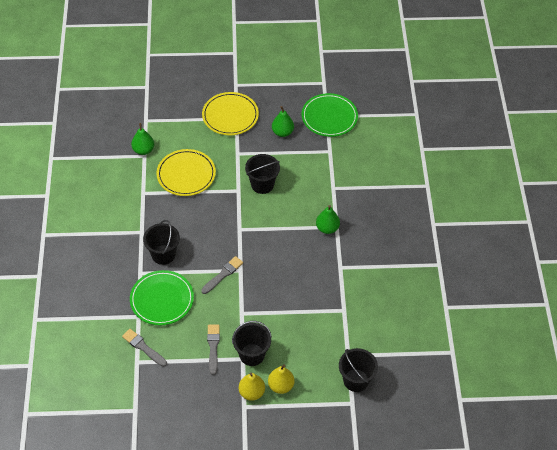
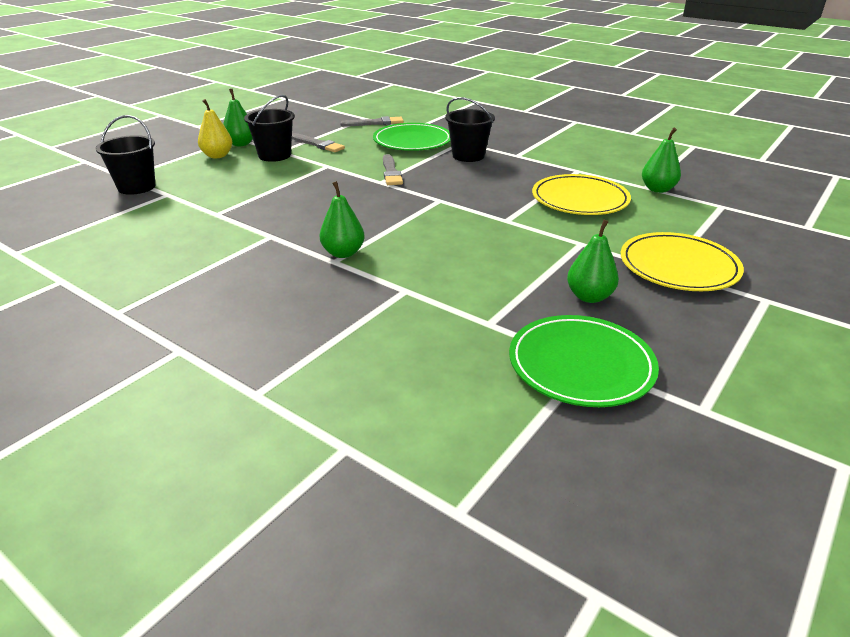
camera: 130 degrees right, 20 degrees down
(251, 392) = (241, 144): yellow pear -> green pear
(262, 184) = (494, 239): black bucket -> none

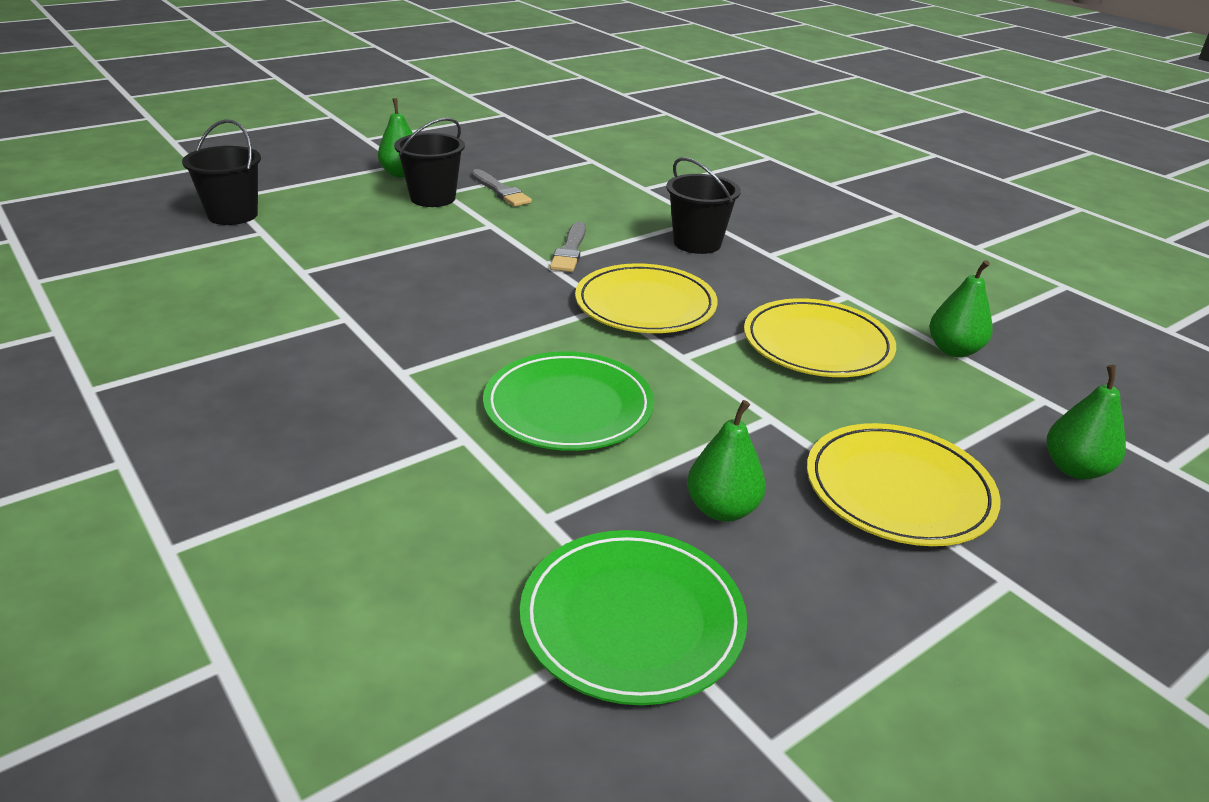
camera: 15 degrees right, 0 degrees up
(217, 156) = (360, 186): yellow pear -> none
(343, 253) = (421, 363): green pear -> green pear (1075, 469)
(375, 123) = (600, 170): grey brush -> none
(412, 141) = (633, 207): green plate -> green plate (568, 407)
(462, 195) = (645, 305): none -> yellow plate

